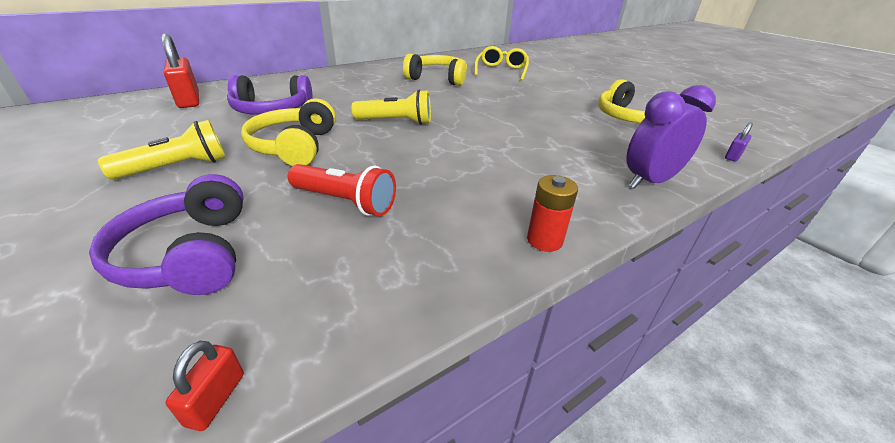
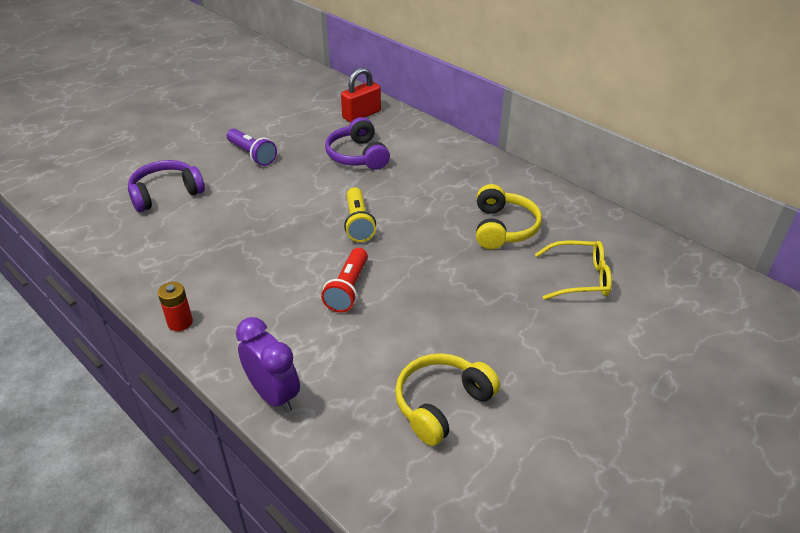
camera: 80 degrees right, 5 degrees up
(178, 167) = (252, 155): yellow flashlight -> purple flashlight
(216, 399) = (80, 233): red padlock -> none
(295, 146) = (293, 187): yellow headphones -> none
(345, 202) = (219, 229): red flashlight -> red flashlight (348, 289)
(733, 156) = (352, 488): purple padlock -> none

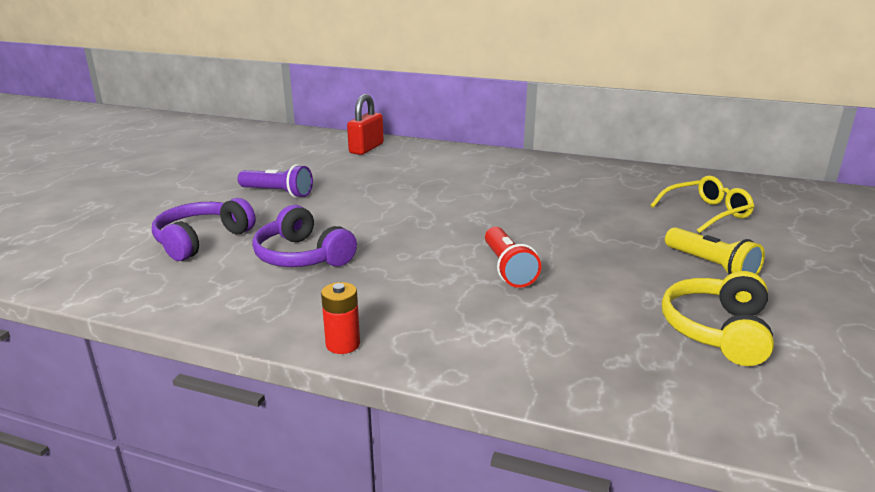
camera: 25 degrees left, 15 degrees down
(273, 395) = (536, 376): purple clock -> none
(358, 155) = (396, 174): purple headphones -> purple headphones (302, 256)
(358, 223) = (456, 219): yellow flashlight -> yellow flashlight (711, 266)
(503, 228) = (598, 196): yellow headphones -> none

